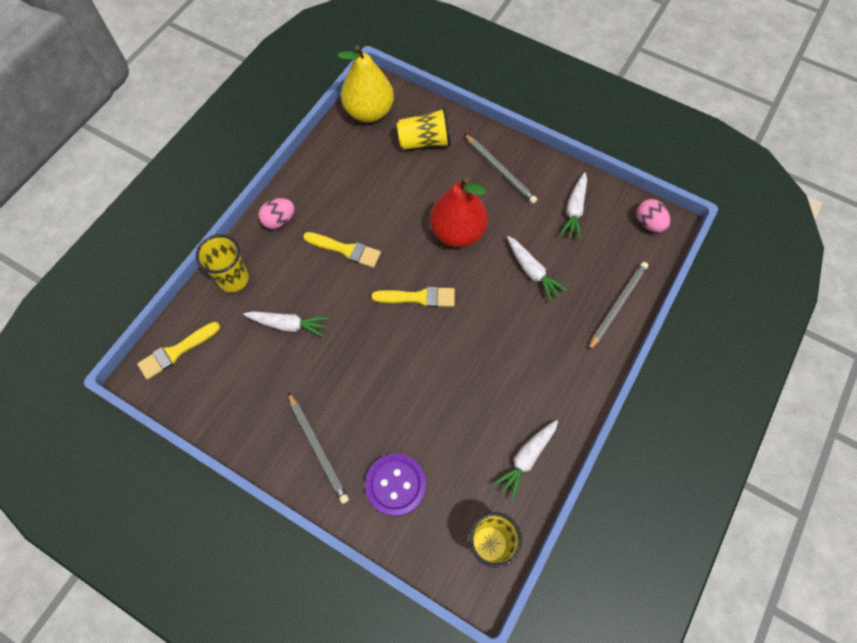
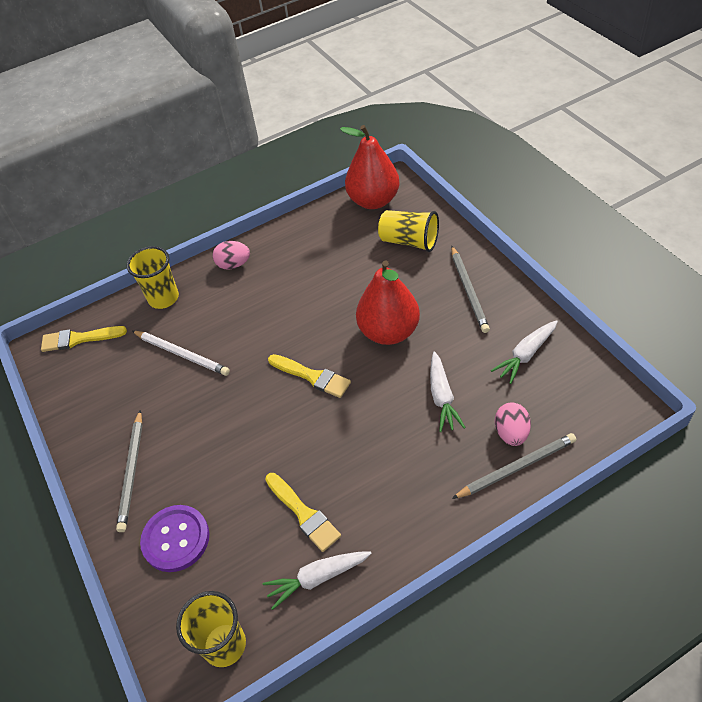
camera: 35 degrees right, 15 degrees down
(289, 325) = (182, 354): white carrot -> white pencil
(345, 250) = (273, 309): yellow brush -> yellow brush (303, 514)
(369, 112) = (373, 201): yellow pear -> red pear
(649, 223) = (605, 398): pink egg -> pink egg (511, 433)

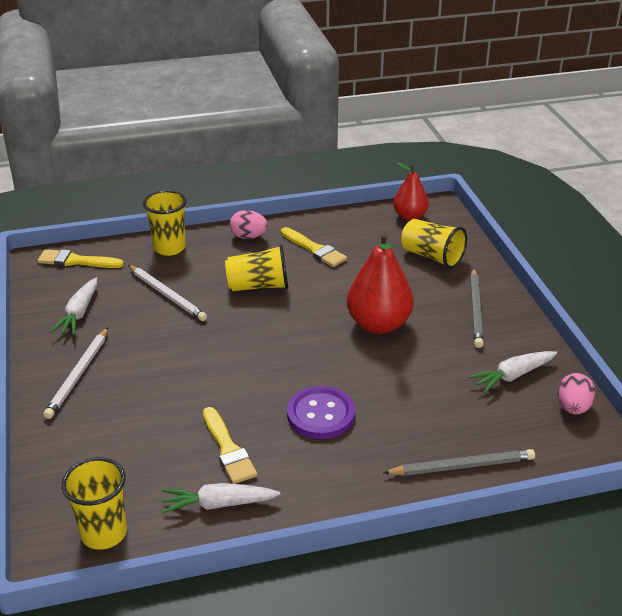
camera: 10 degrees right, 15 degrees down
(132, 472) = (78, 375): grey pencil -> white pencil
(176, 539) = (95, 437): purple button -> purple button (320, 414)
(264, 319) = (258, 286): none -> yellow cup
(312, 376) = (285, 342): yellow brush -> yellow brush (314, 249)
(373, 201) = (410, 216): red pear -> red pear, size x0.62
(442, 397) = (409, 390): white carrot -> white carrot (79, 313)
(511, 433) = (469, 436): pink egg -> pink egg (573, 408)

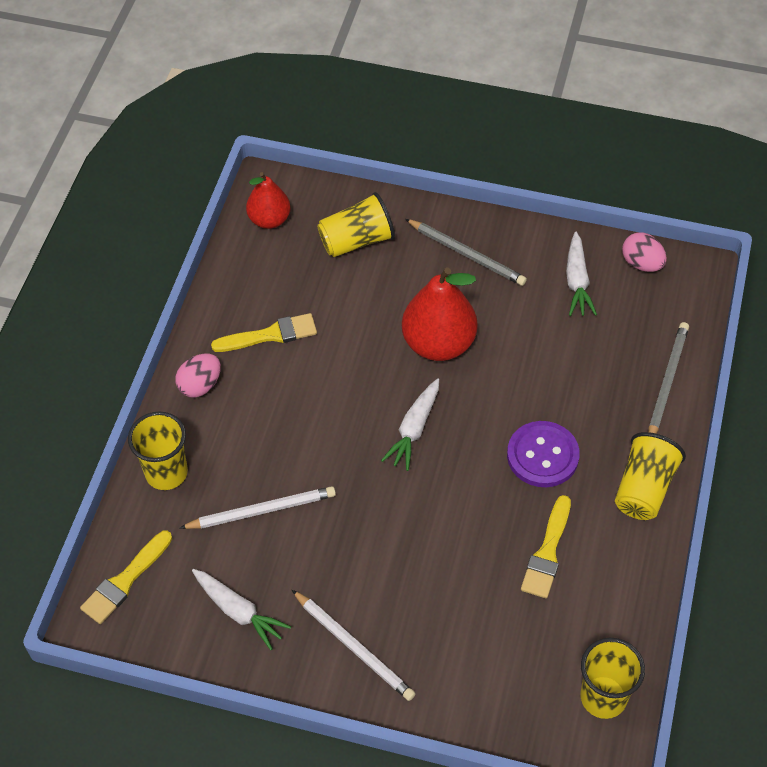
camera: 60 degrees left, 20 degrees up
(218, 504) = (615, 589): white carrot -> white carrot (414, 429)
(228, 449) = (547, 552): yellow brush -> yellow brush turned 105 degrees clockwise
(258, 286) = (304, 417): yellow cup -> yellow cup (644, 488)

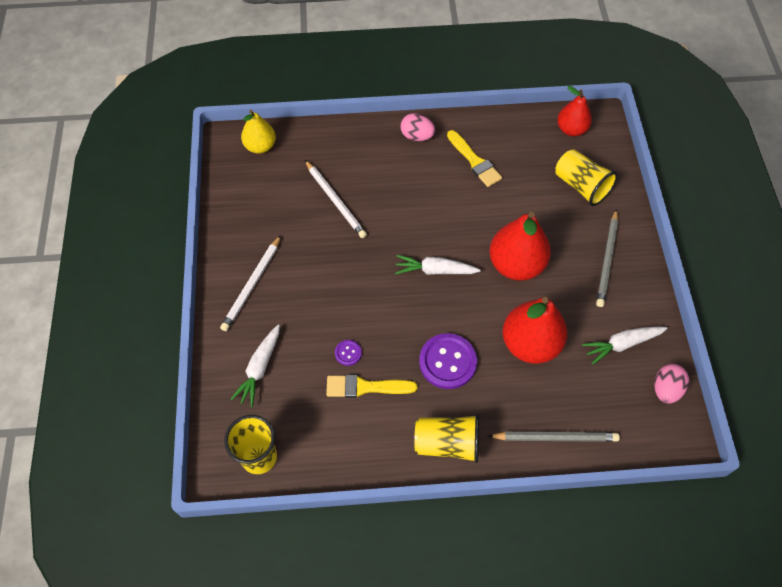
camera: 70 degrees right, 5 degrees up
(125, 581) = (260, 146): yellow brush -> yellow pear
(166, 473) = (344, 141): yellow cup -> none
(239, 612) = (258, 212): white carrot -> white carrot (259, 369)
(495, 559) = (348, 353): none -> purple button
(547, 366) = (530, 344): none -> red pear

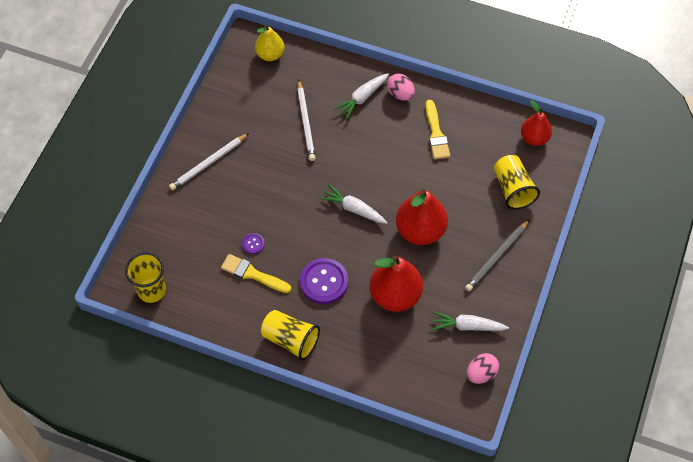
camera: 25 degrees right, 0 degrees up
(259, 369) = (183, 228): white carrot -> white carrot (362, 98)
(555, 437) = (373, 370): grey pencil -> none

